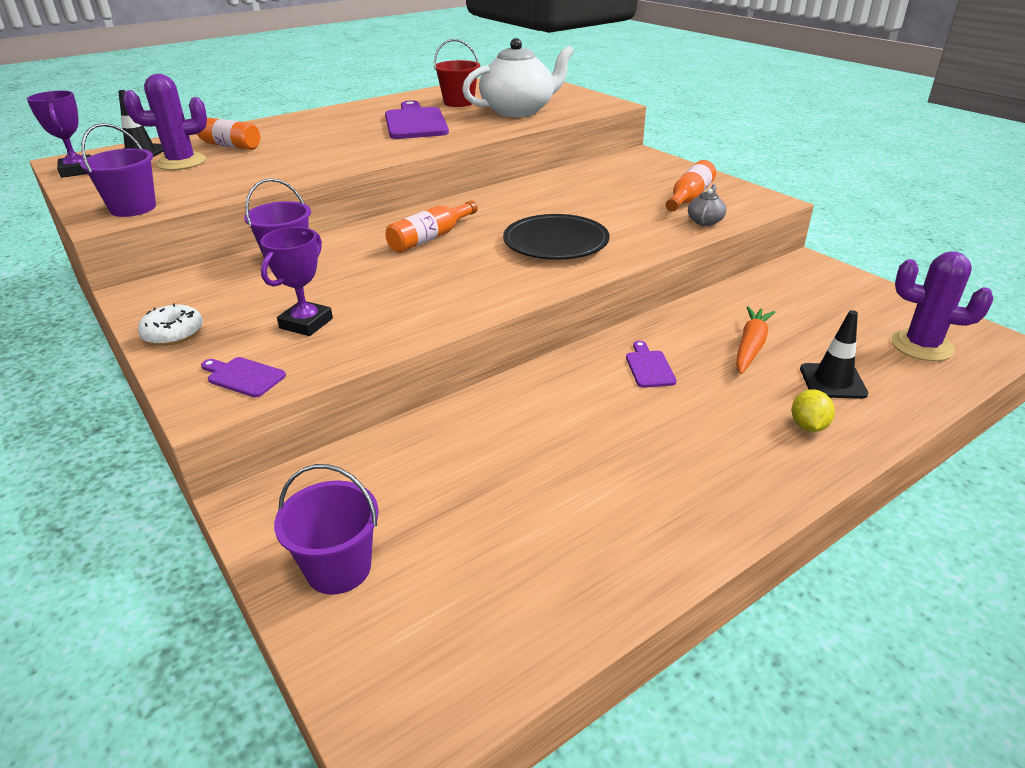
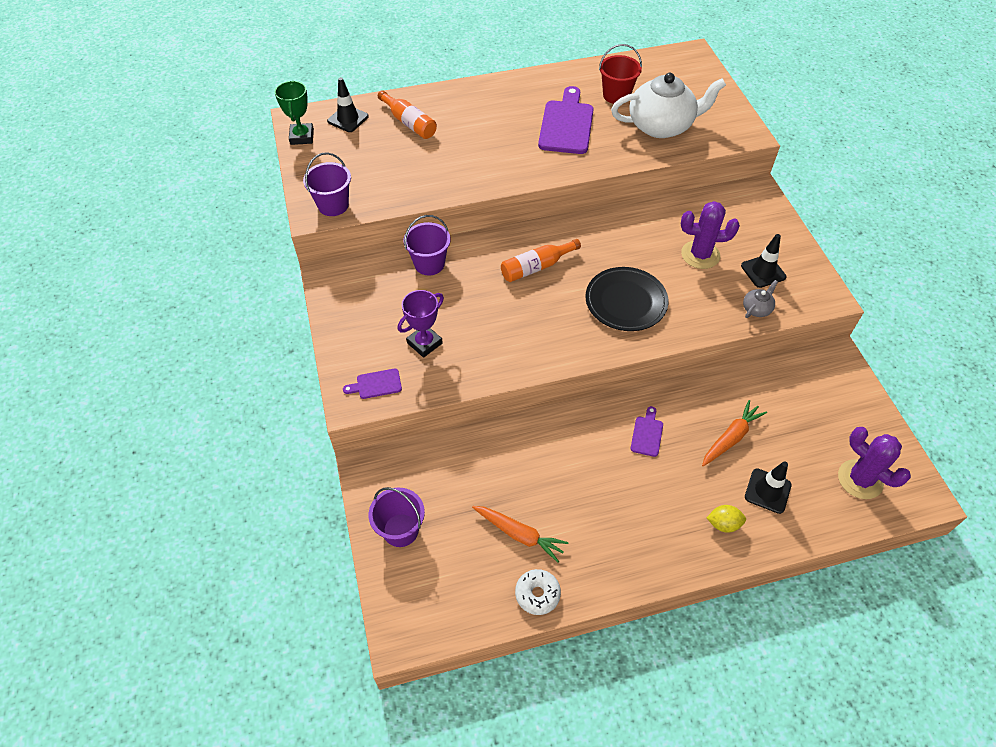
camera: 20 degrees right, 20 degrees up
(77, 171) = (302, 137): purple trophy -> green trophy
(173, 334) = (343, 327): white donut -> white donut (537, 594)
(181, 162) = (374, 144): purple cactus -> purple cactus (700, 255)
(243, 376) = (376, 384): purple cutting board -> purple cutting board turned 60 degrees counterclockwise
(538, 517) = (519, 534): none -> orange carrot
(689, 197) = (763, 271): orange bottle -> black traffic cone
(808, 426) = (723, 524): yellow lemon -> yellow lemon turned 60 degrees clockwise

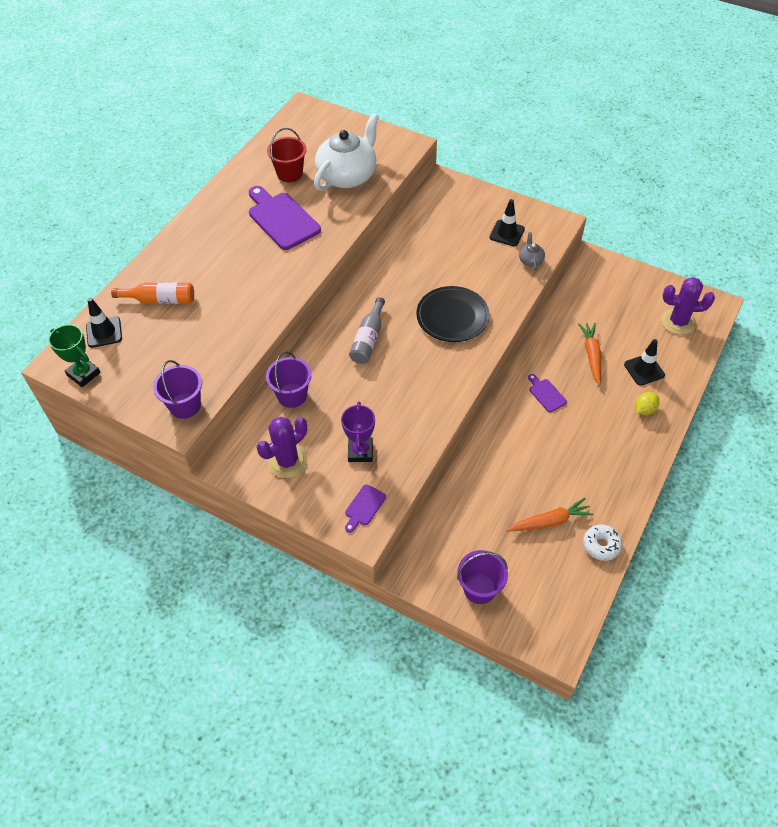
camera: 45 degrees left, 0 degrees up
(536, 267) = (368, 339): orange bottle -> grey bottle
(700, 255) = (459, 250): purple cactus -> purple cactus (287, 461)

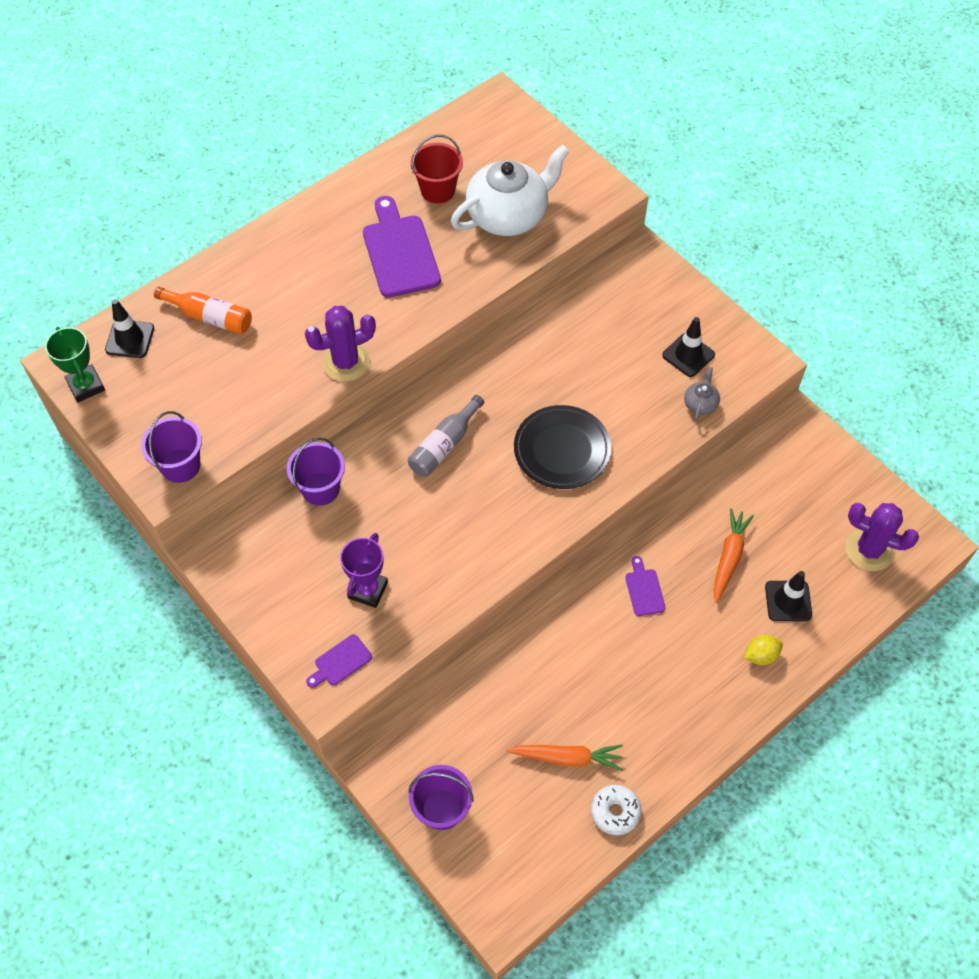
camera: 20 degrees right, 5 degrees up
(287, 461) = (278, 571): purple cactus -> purple cactus (346, 362)

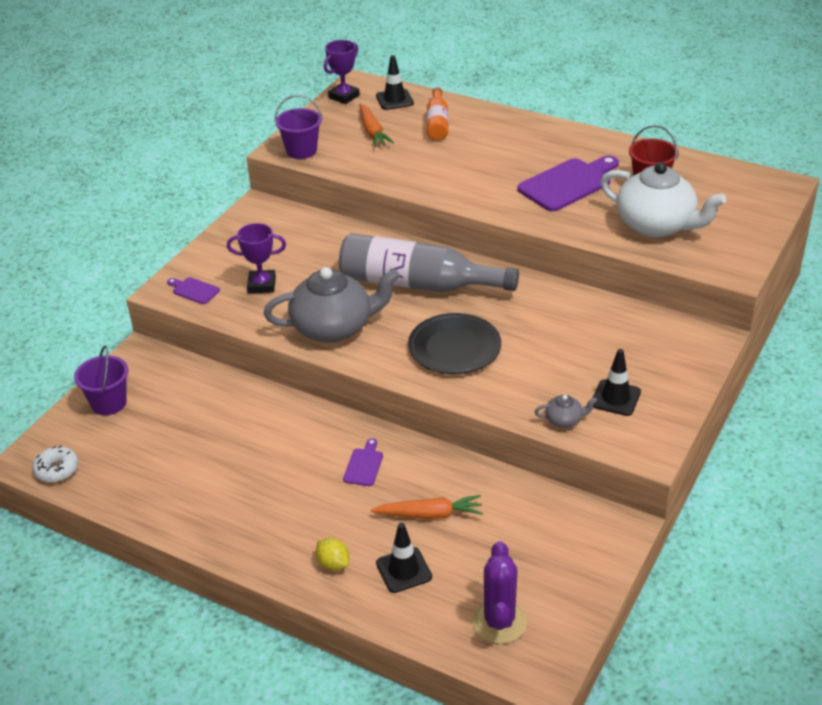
camera: 70 degrees right, 20 degrees down
(86, 386) = (344, 96): green trophy -> purple trophy
(320, 489) = (339, 237): purple bucket -> none
(346, 362) = (440, 190): purple cactus -> none
(444, 445) = (417, 284): grey bottle -> grey bottle, size x1.90
(478, 543) = (334, 327): none -> grey teapot
(567, 758) = (178, 460): orange carrot -> orange carrot (372, 131)
(615, 812) = (138, 504): white donut -> white donut (57, 470)
(644, 589) = (364, 465): purple cutting board -> purple cutting board turned 45 degrees counterclockwise

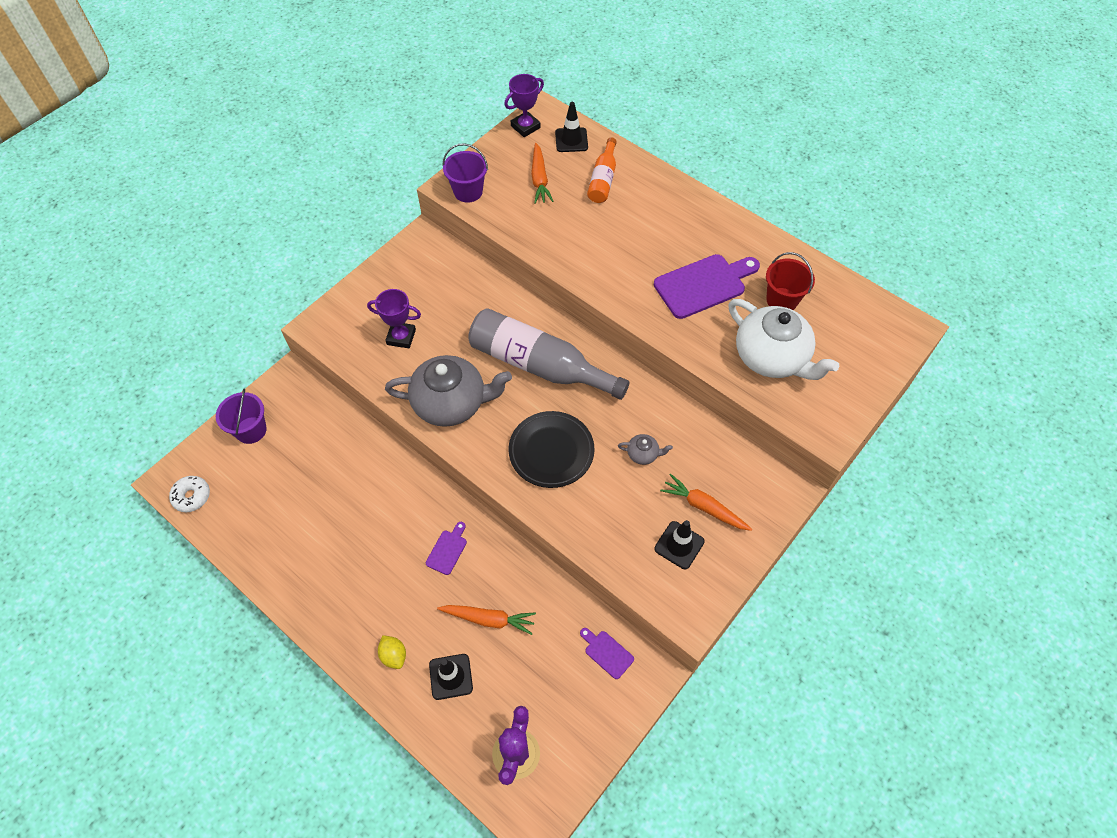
camera: 10 degrees right, 20 degrees up
(194, 290) = (341, 331): purple cutting board -> purple cutting board (607, 653)
(564, 420) = (625, 561): grey teapot -> grey teapot (643, 454)
(630, 365) = (704, 507): none -> orange carrot

